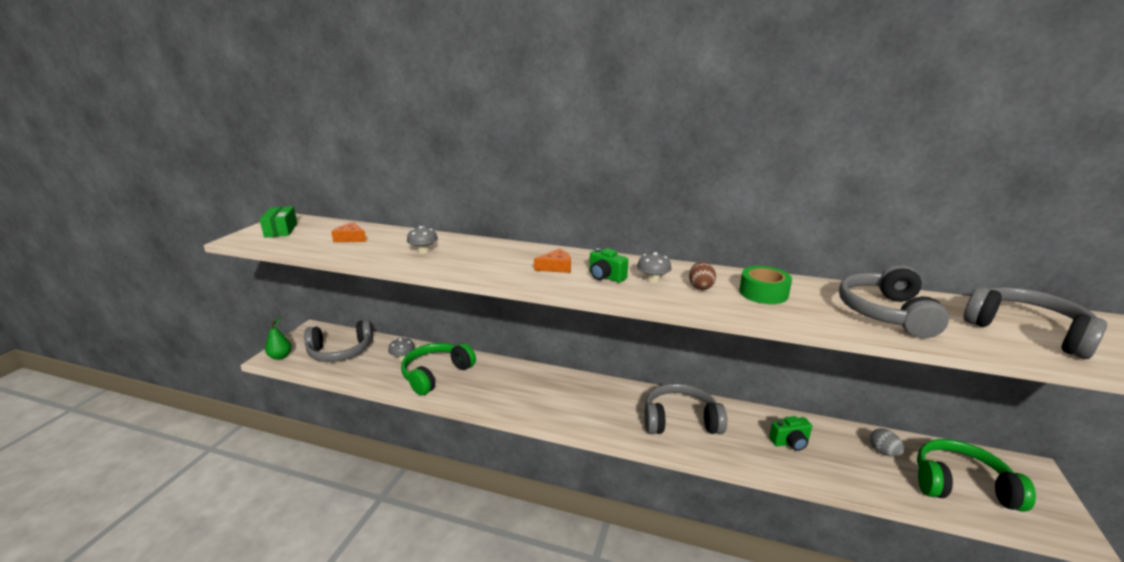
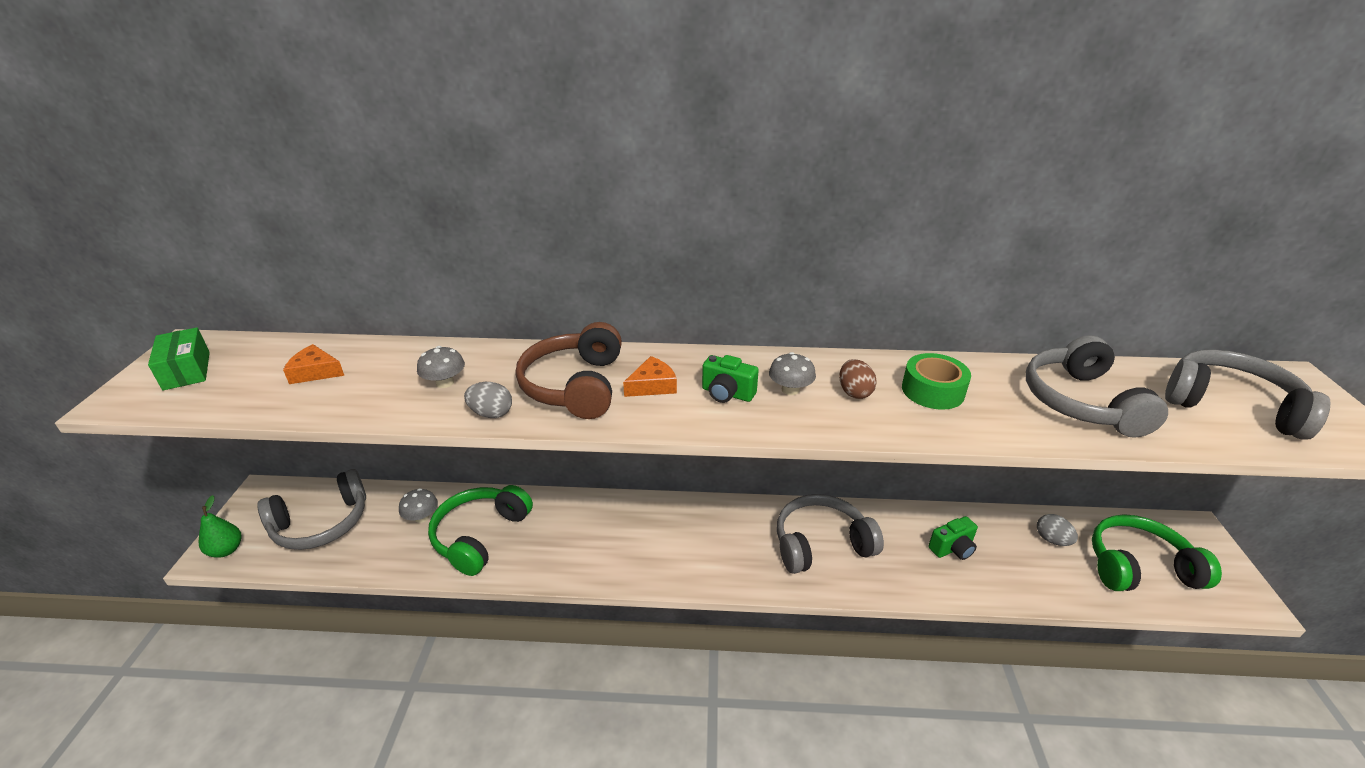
camera: 15 degrees left, 10 degrees up
(444, 269) = (491, 414): none -> grey egg
(504, 261) = (575, 386): none -> brown headphones

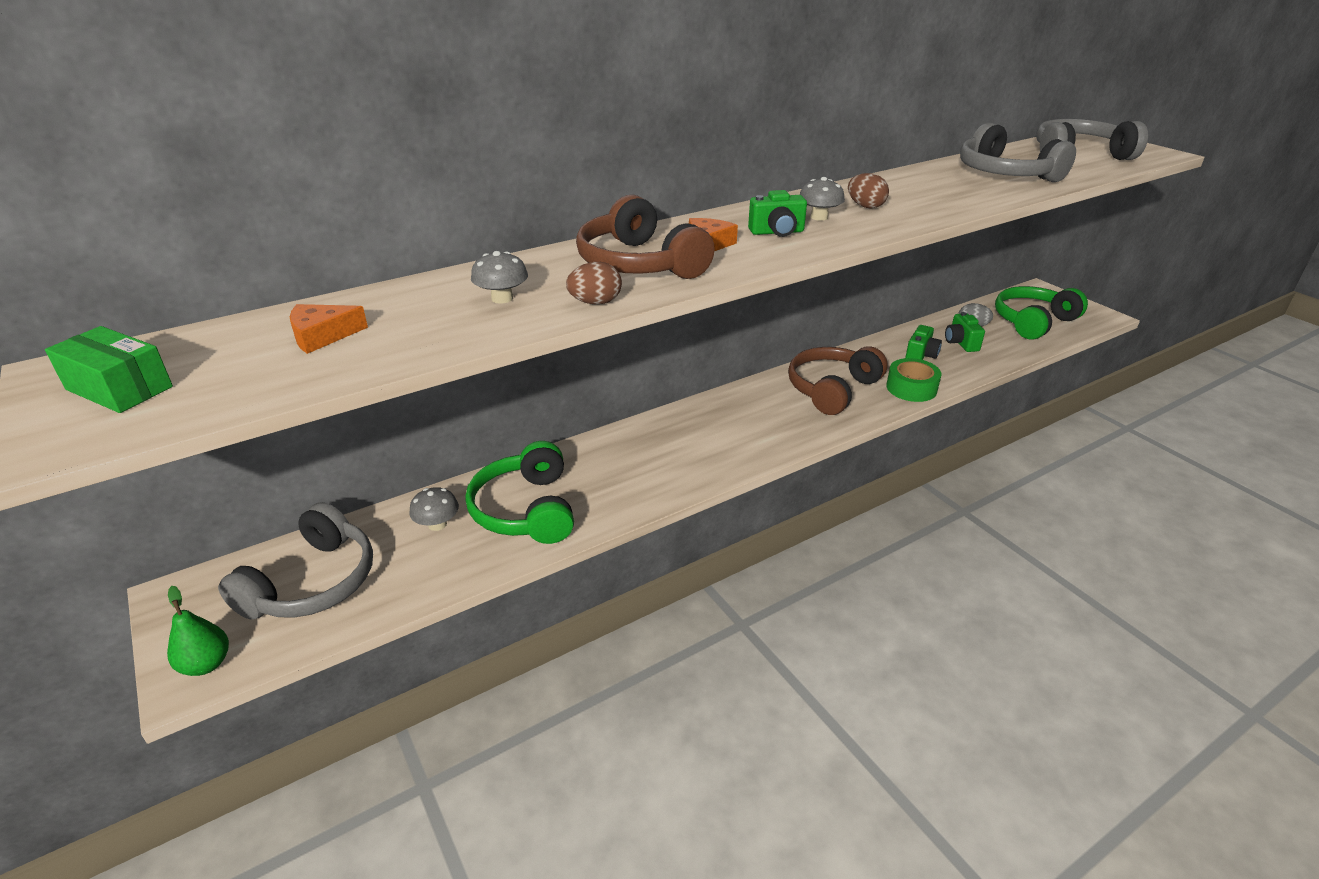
camera: 35 degrees left, 0 degrees up
(491, 414) = (595, 302): grey egg -> brown egg
(821, 544) = (832, 389): grey headphones -> brown headphones
(932, 391) = (913, 192): green tape -> green tape (911, 388)
(1015, 554) = (960, 343): none -> green camera

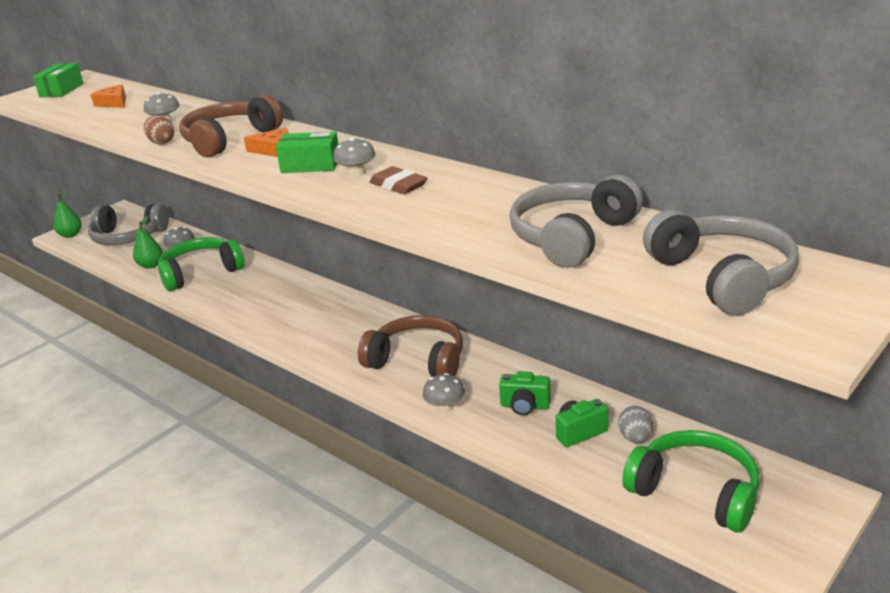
camera: 75 degrees right, 5 degrees down
(452, 558) = (151, 265): none -> green pear
(777, 232) = (310, 165): green camera -> green box
(865, 206) = (398, 185): brown egg -> brown eraser
(911, 388) = (445, 407): green tape -> grey mushroom

